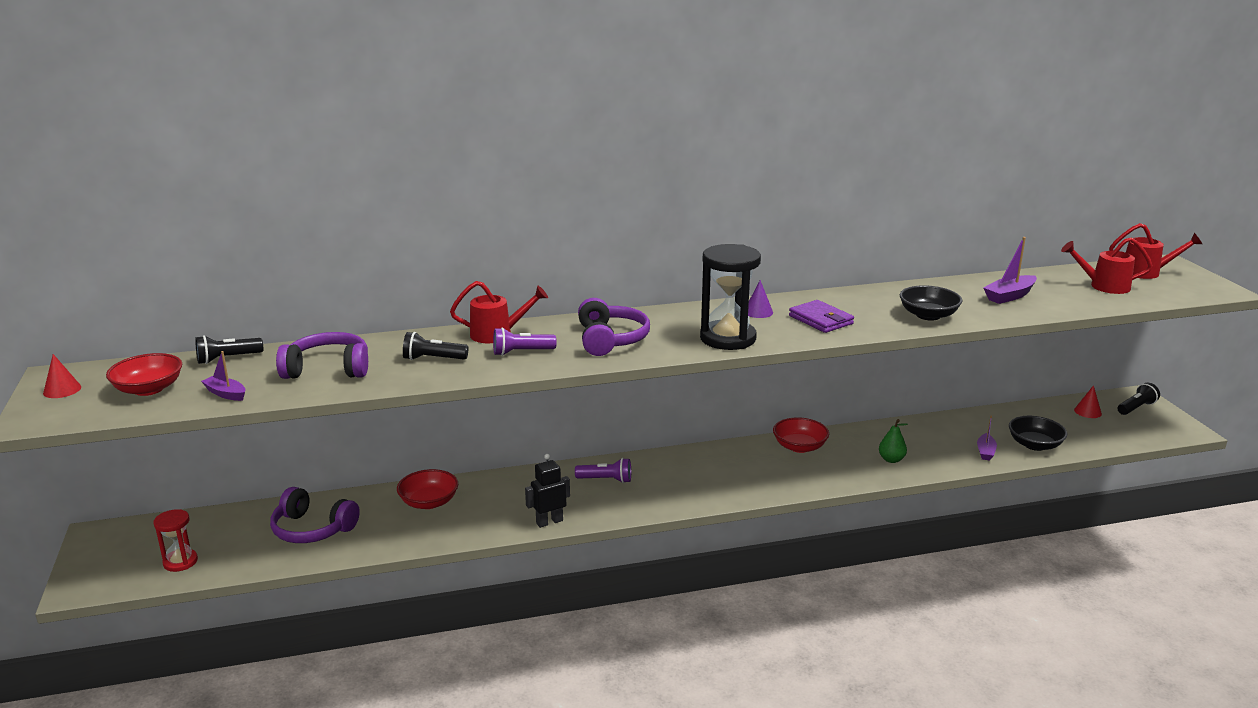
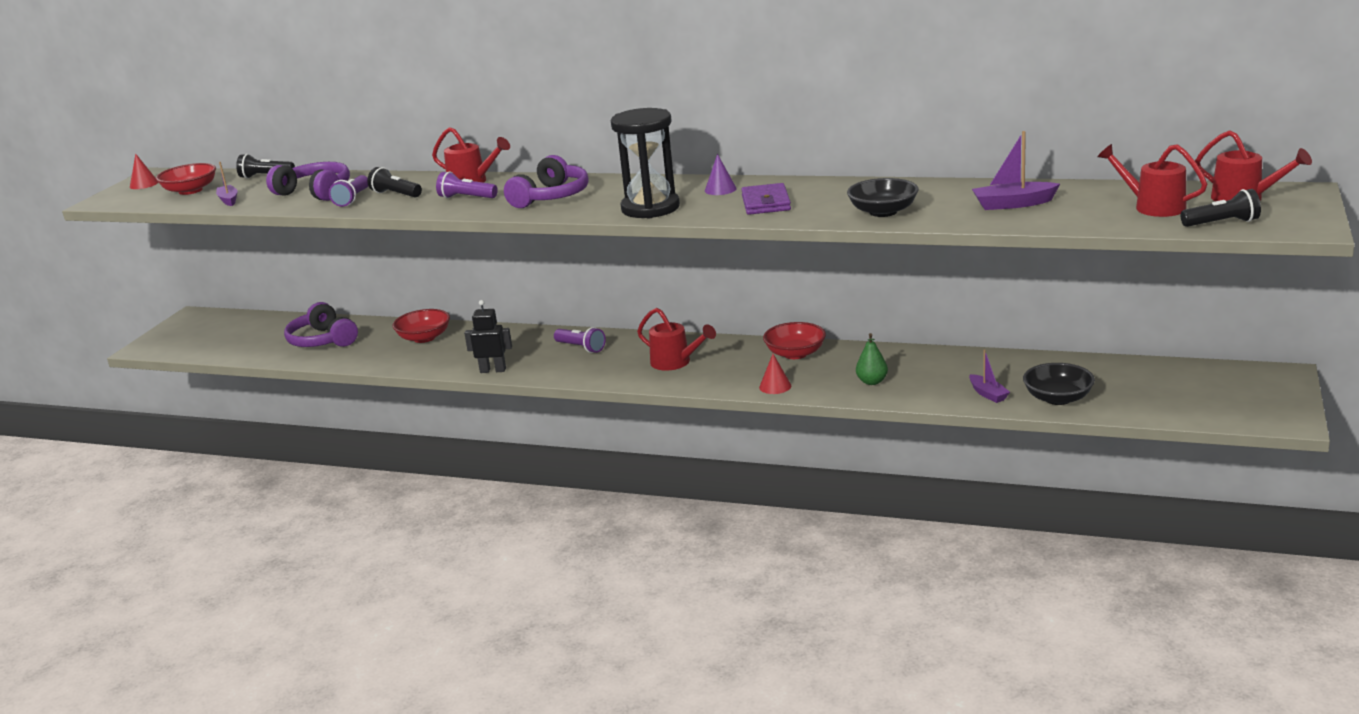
camera: 35 degrees right, 0 degrees up
(180, 562) = (218, 344): red hourglass -> none
(390, 371) = (352, 199): none -> purple flashlight
(712, 476) = (676, 363): none -> red watering can
(985, 452) = (988, 394): purple boat -> purple boat turned 75 degrees counterclockwise
(1087, 412) = (1183, 378): red cone -> red cone (775, 386)
(1136, 408) = (1257, 386): black flashlight -> black flashlight (1222, 223)

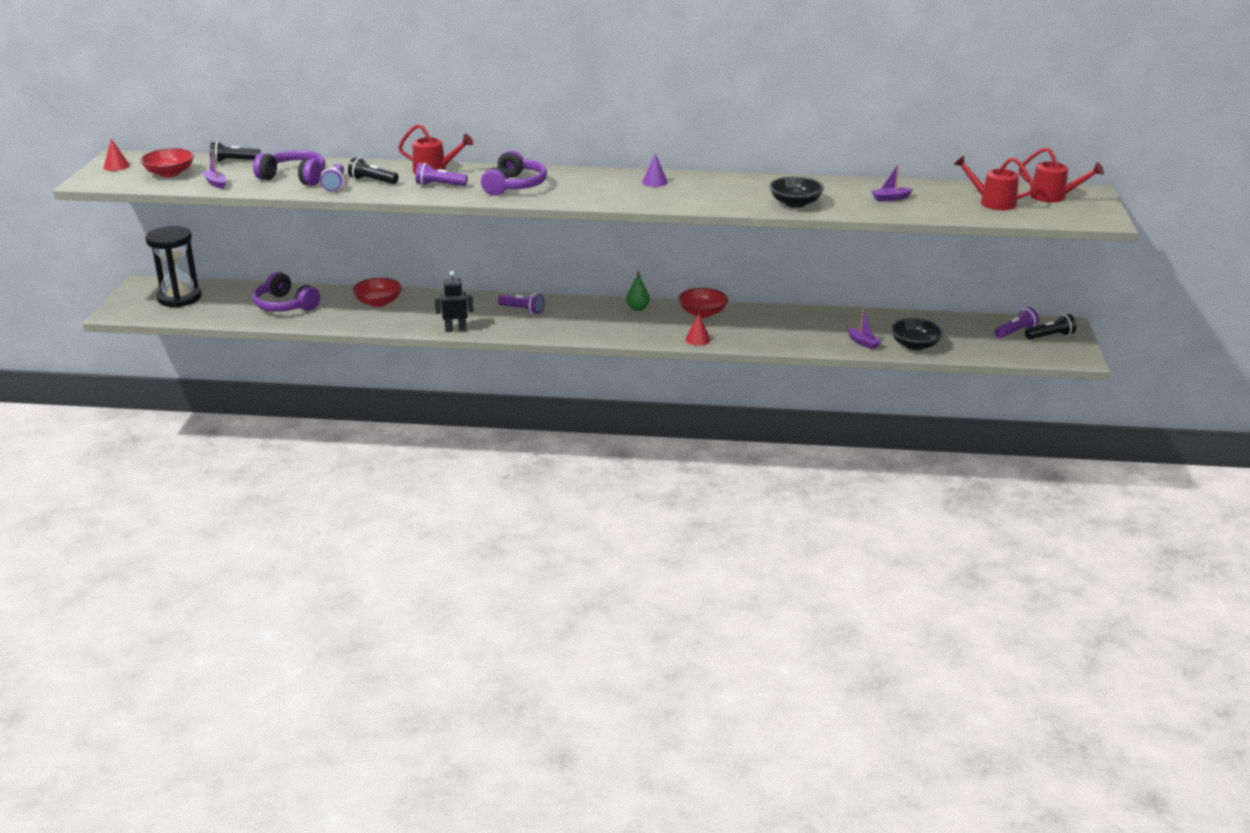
camera: 15 degrees left, 5 degrees up
(650, 208) = (606, 197): black hourglass -> black hourglass (179, 298)
(676, 363) = (609, 321): red watering can -> none
(766, 203) = (699, 194): purple wallet -> none
(872, 382) = (772, 334): green pear -> green pear (637, 308)
(1013, 204) = (890, 198): purple boat -> purple boat, size x0.66
(1205, 383) = (1015, 332): none -> purple flashlight
(1222, 223) = (1045, 216): black flashlight -> black flashlight (1050, 336)

